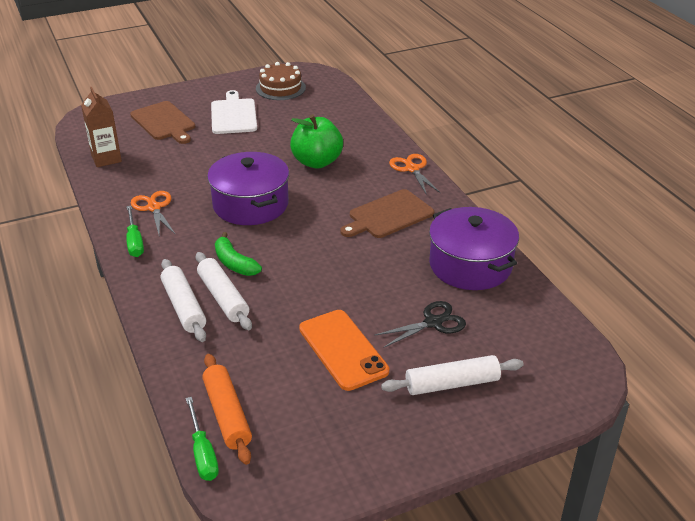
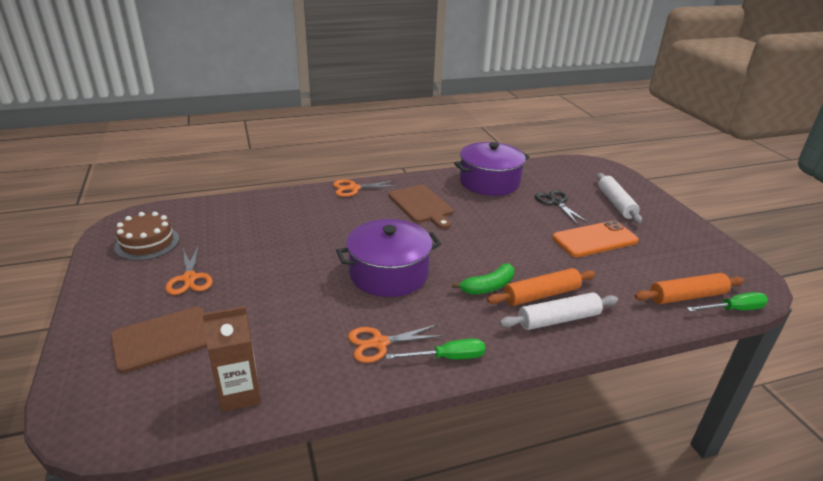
camera: 85 degrees left, 5 degrees down
(223, 298) = (541, 295): white rolling pin -> orange rolling pin
(233, 115) = (189, 278): white cutting board -> orange scissors
(317, 162) = (322, 231): green apple -> none

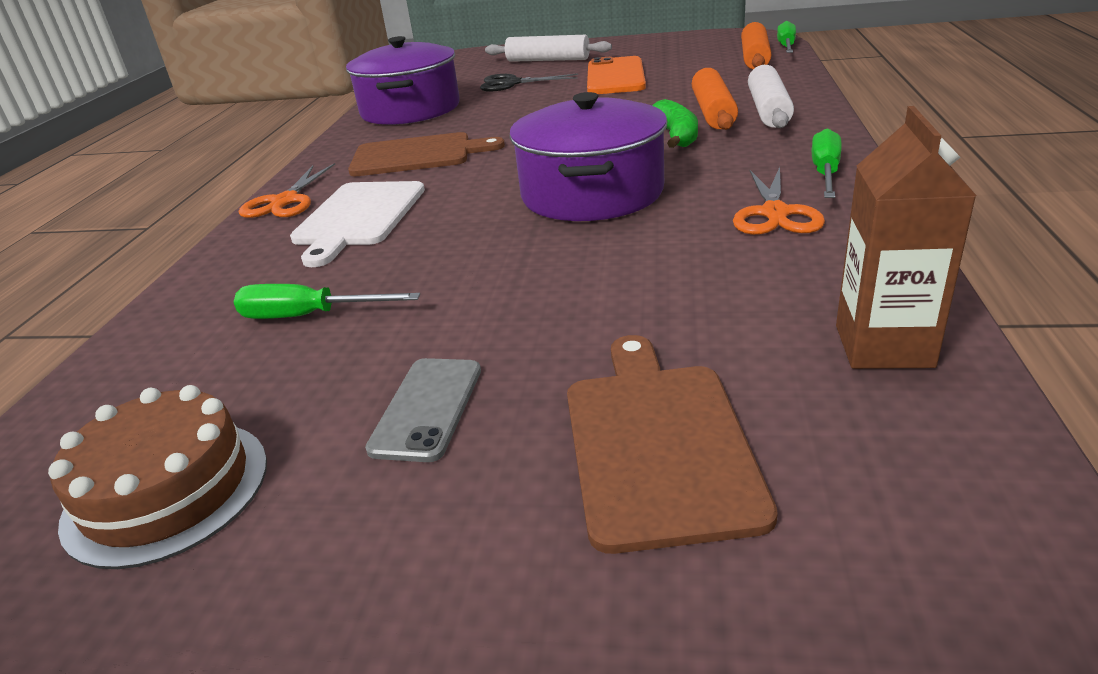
camera: 60 degrees left, 0 degrees up
(189, 278) = (427, 408): orange scissors -> grey phone
(251, 231) = (309, 316): none -> green screwdriver
(342, 213) = (358, 217): none -> white cutting board

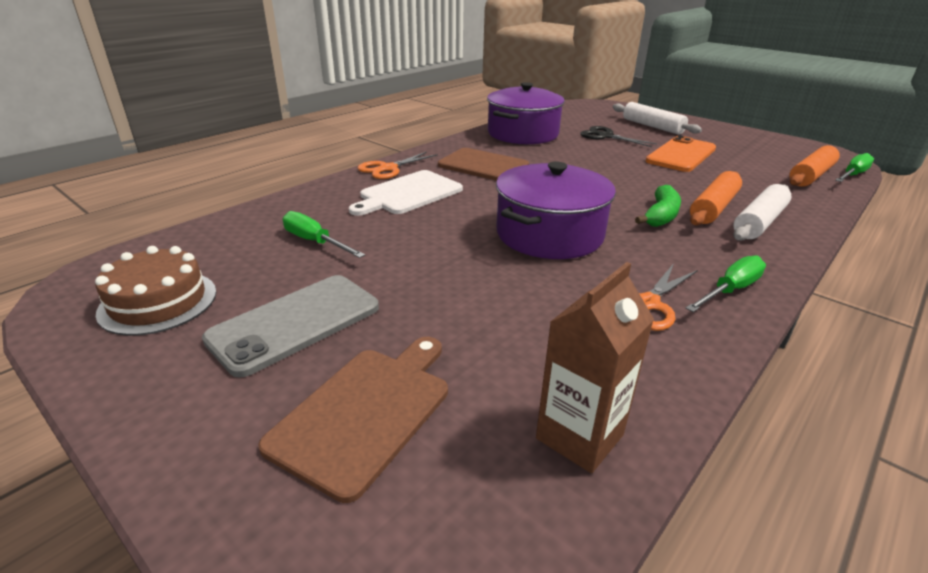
camera: 30 degrees right, 0 degrees up
(427, 408) = (295, 323): grey phone -> grey phone, size x1.67

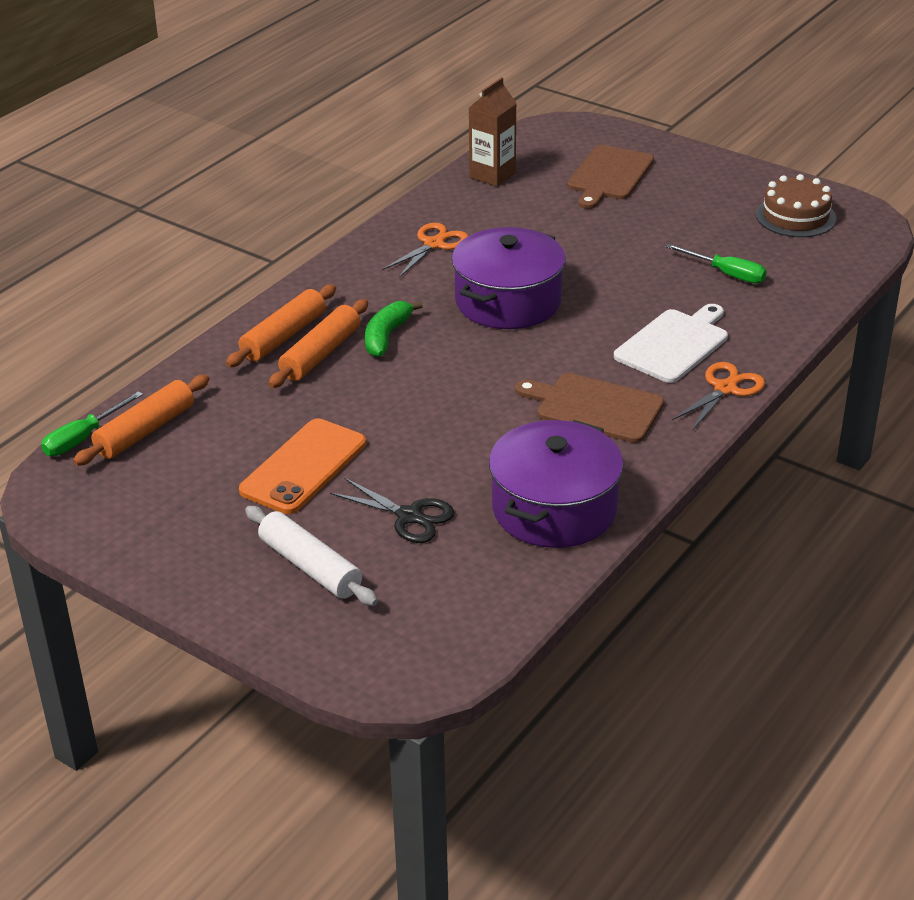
camera: 175 degrees right, 5 degrees up
(295, 323) = (685, 212): grey phone -> none
(730, 290) = (362, 260): green screwdriver -> none
(759, 222) = (284, 336): white rolling pin -> orange rolling pin

